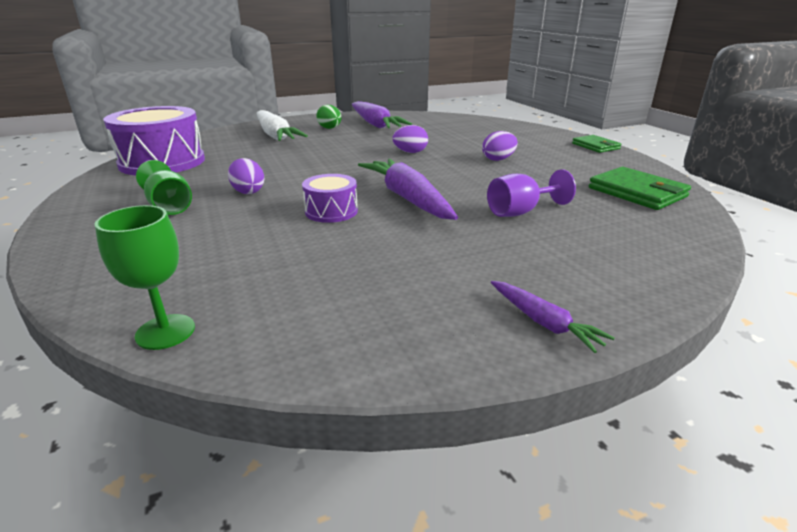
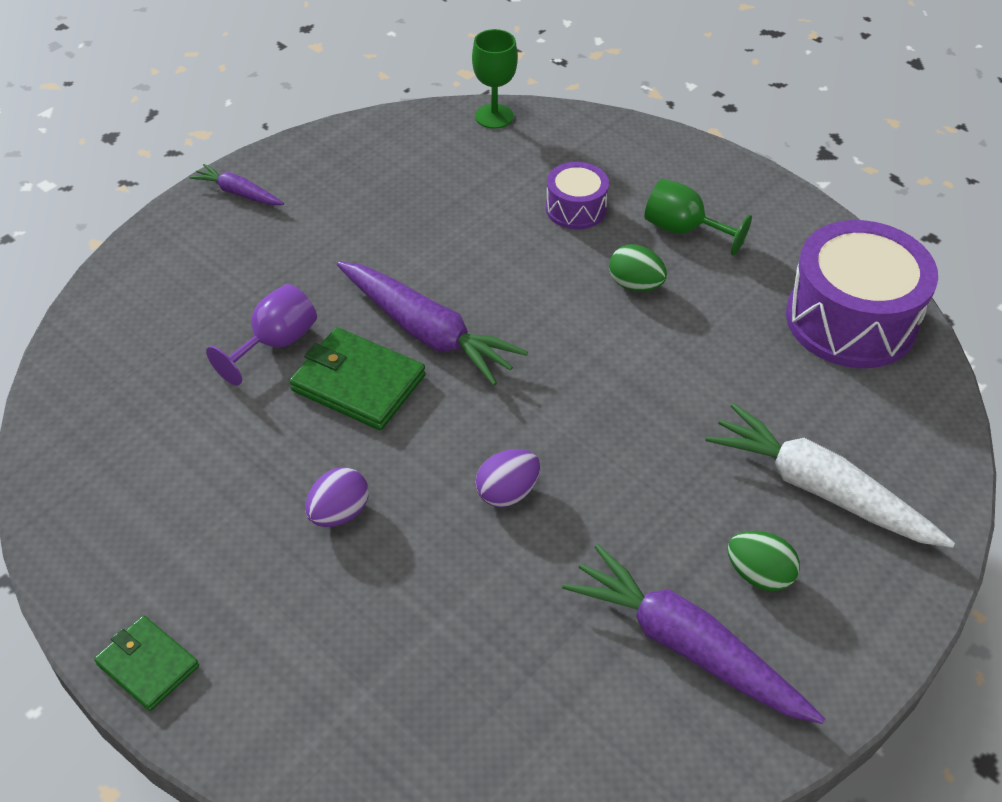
camera: 155 degrees right, 20 degrees up
(248, 191) = (635, 285): purple egg -> green egg
(331, 211) = (498, 276): purple drum -> purple drum (576, 209)
(637, 192) = (112, 450): green wallet -> green wallet (358, 383)

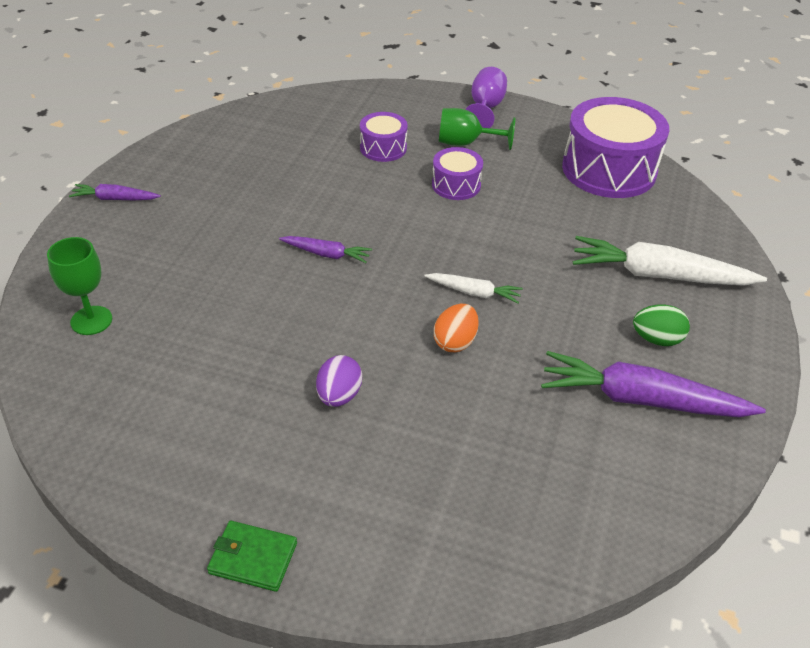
camera: 25 degrees left, 5 degrees down
(275, 343) = (212, 294): purple goblet -> purple goblet (485, 108)
(358, 383) = (296, 303): green wallet -> none
(427, 332) = (326, 254): purple carrot -> purple carrot, size x0.51
(494, 116) = (285, 103): green goblet -> green goblet (91, 320)
(507, 492) = (455, 342): purple egg -> orange egg
(568, 436) = (474, 293): none -> white carrot
(635, 285) = (456, 185): green egg -> purple drum

